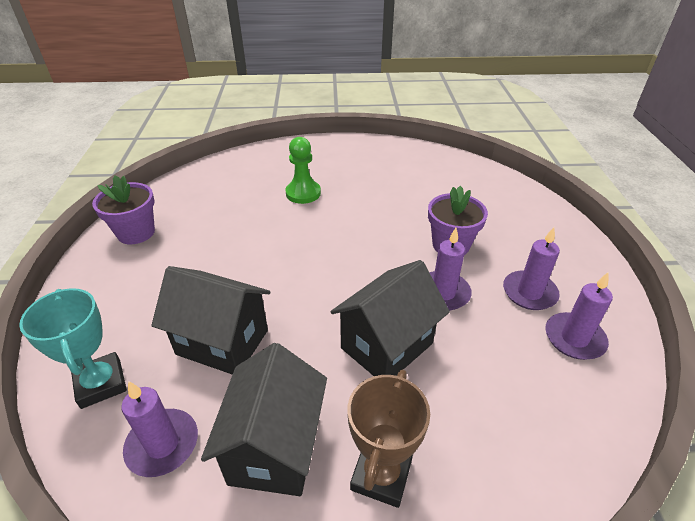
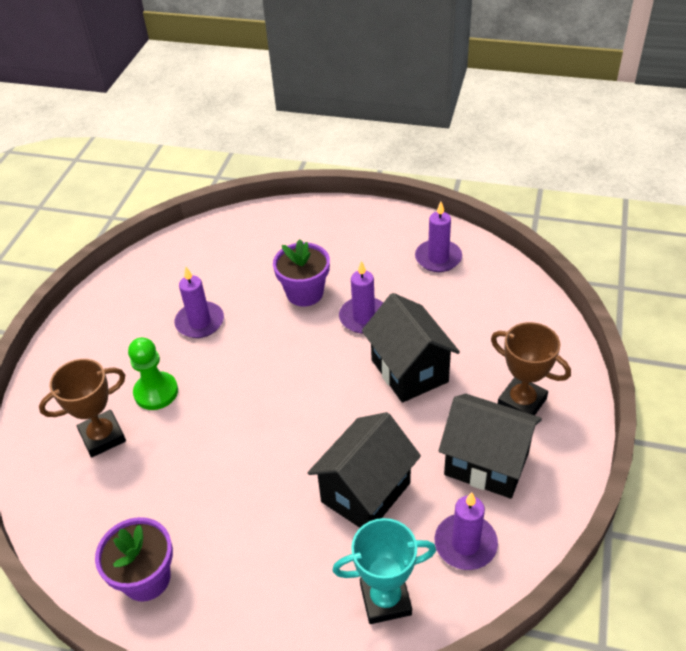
camera: 70 degrees left, 5 degrees up
(256, 181) = (102, 436): none -> brown trophy
(529, 293) = (384, 264): purple candle -> purple candle (200, 322)

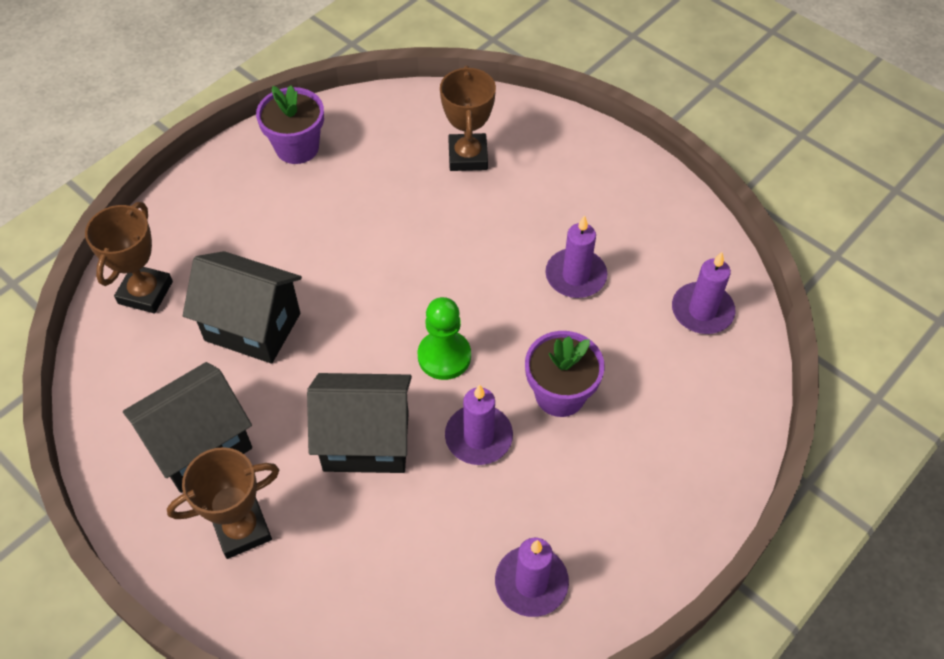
camera: 115 degrees right, 10 degrees up
(156, 392) = (496, 209): green pawn -> green pawn (444, 356)
(366, 492) = (252, 327): black house -> black house turned 45 degrees counterclockwise
(385, 599) = (145, 292): turquoise trophy -> brown trophy
(465, 544) = (140, 377): purple candle -> purple candle (702, 311)

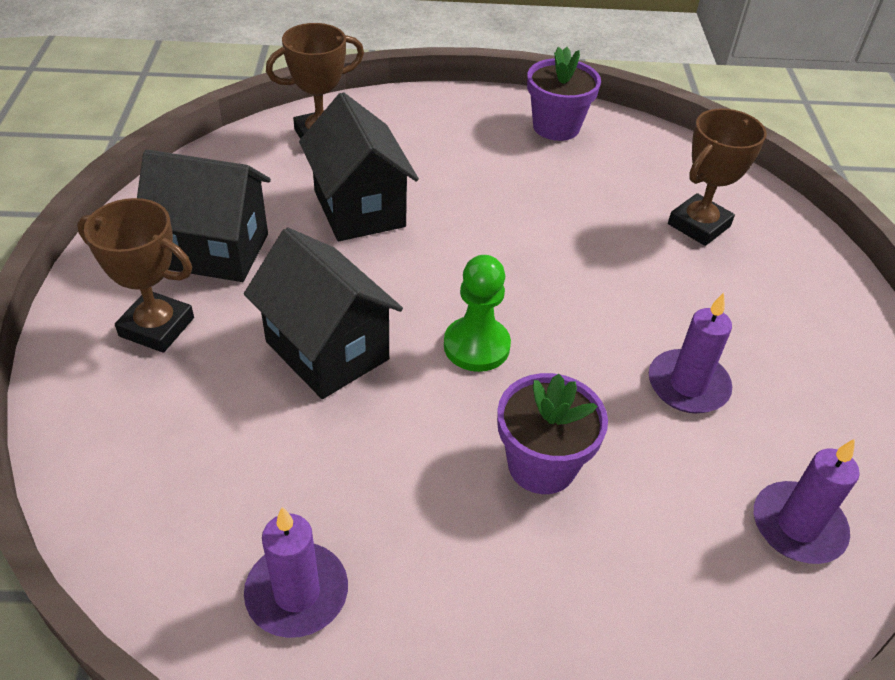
camera: 45 degrees right, 10 degrees down
(478, 437) = (420, 430): purple candle -> none

